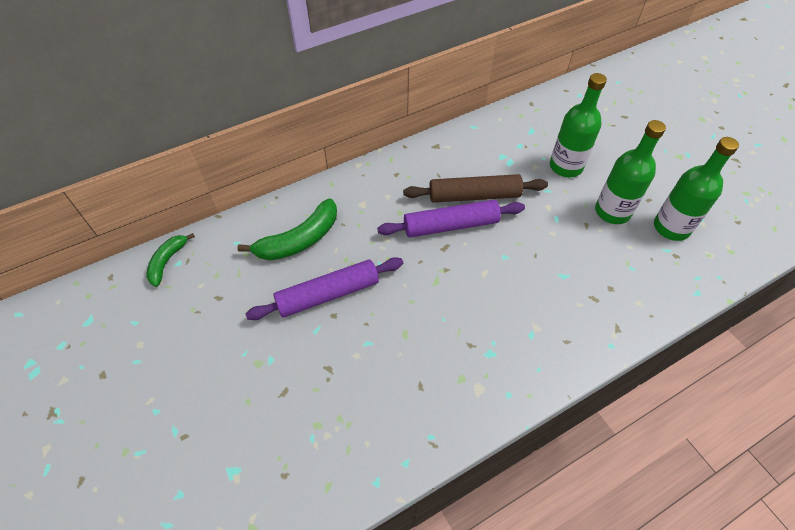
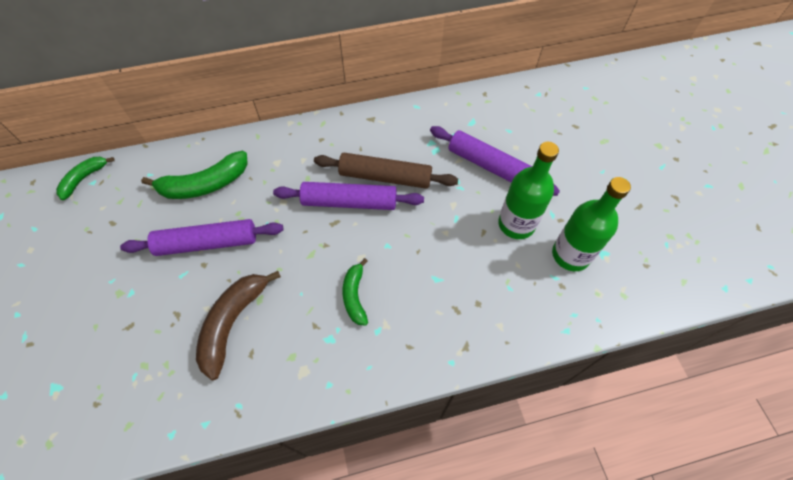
camera: 15 degrees right, 5 degrees up
(389, 362) = (233, 323): none -> brown banana
(495, 308) = (355, 296): none -> green banana
(566, 166) = (490, 166): green bottle -> purple rolling pin

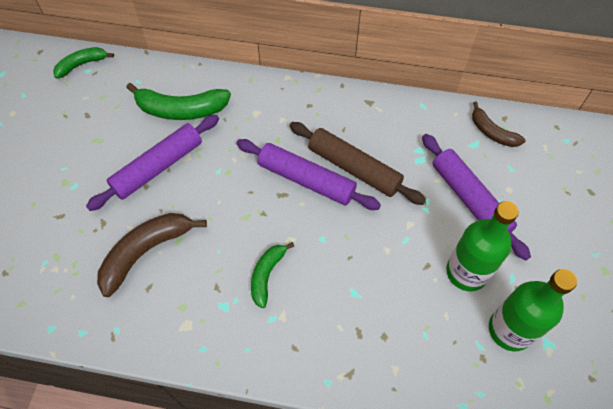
camera: 25 degrees right, 0 degrees up
(207, 243) = (158, 167): purple rolling pin -> purple rolling pin turned 60 degrees counterclockwise
(480, 108) = (492, 132): none -> brown banana

